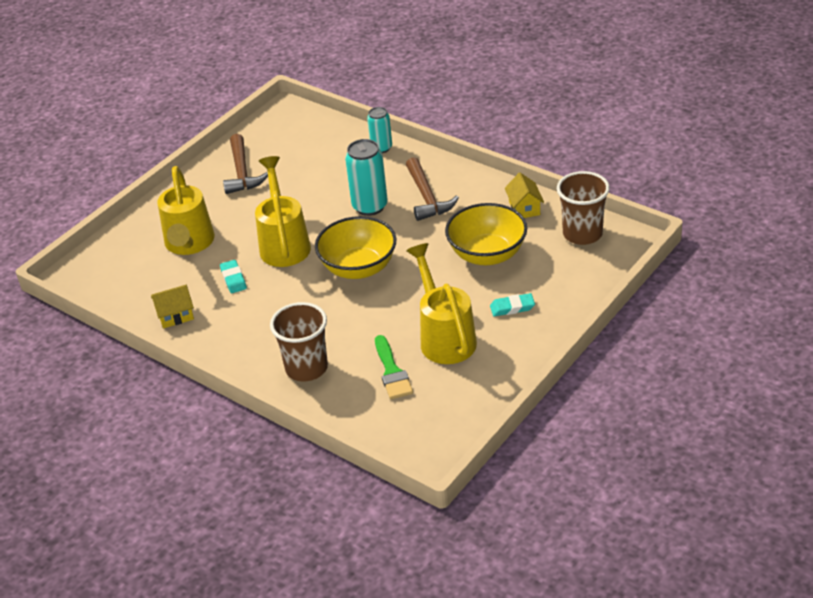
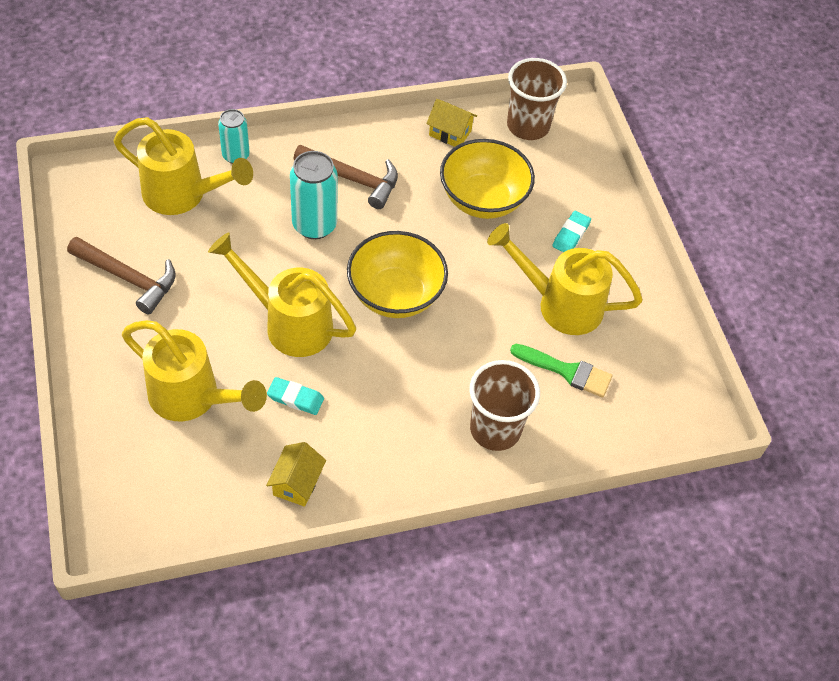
camera: 60 degrees left, 15 degrees up
(325, 151) = (183, 195): none -> yellow watering can

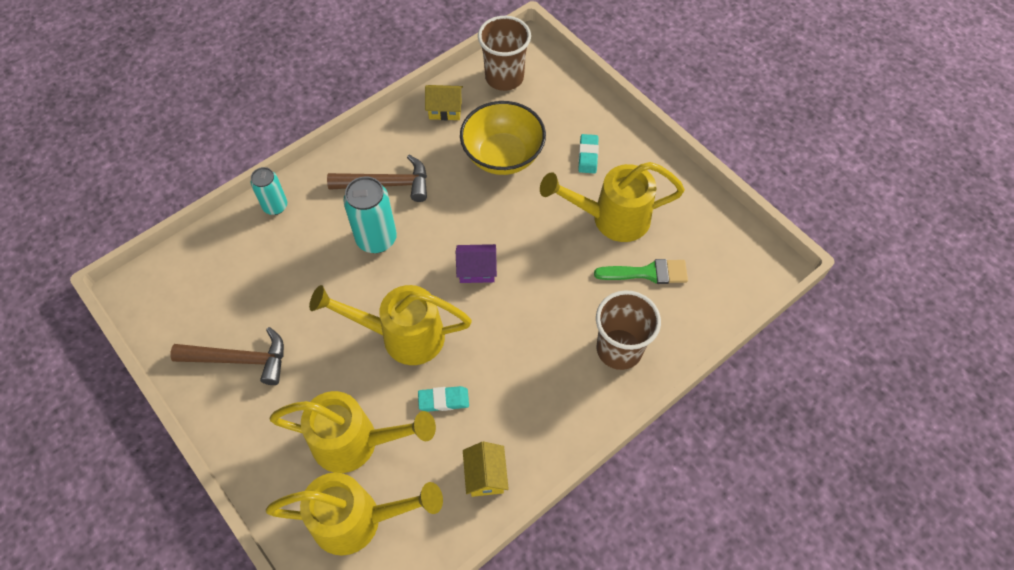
camera: 20 degrees left, 5 degrees up
(183, 195) = (248, 262): yellow watering can -> yellow watering can (359, 520)
(395, 295) = (477, 270): yellow bowl -> purple house

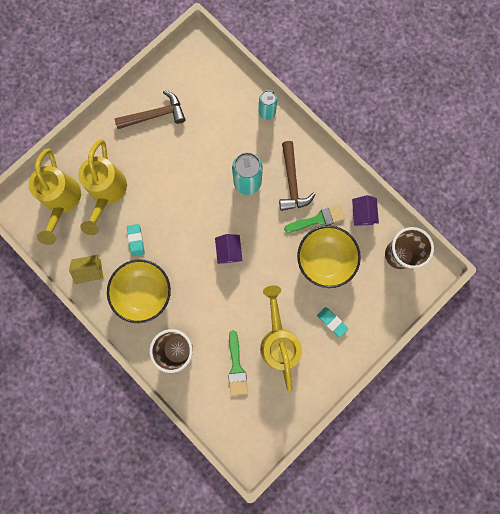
camera: 85 degrees right, 20 degrees up
(240, 360) = (155, 115): brown hammer -> brown hammer turned 105 degrees counterclockwise
(401, 335) = (177, 209): yellow watering can -> none
(445, 110) = (362, 214): yellow house -> purple house
(445, 159) = (318, 219): none -> green brush
(529, 393) = (144, 292): none -> yellow bowl
(588, 156) = (332, 322): turquoise eraser -> turquoise eraser turned 45 degrees clockwise

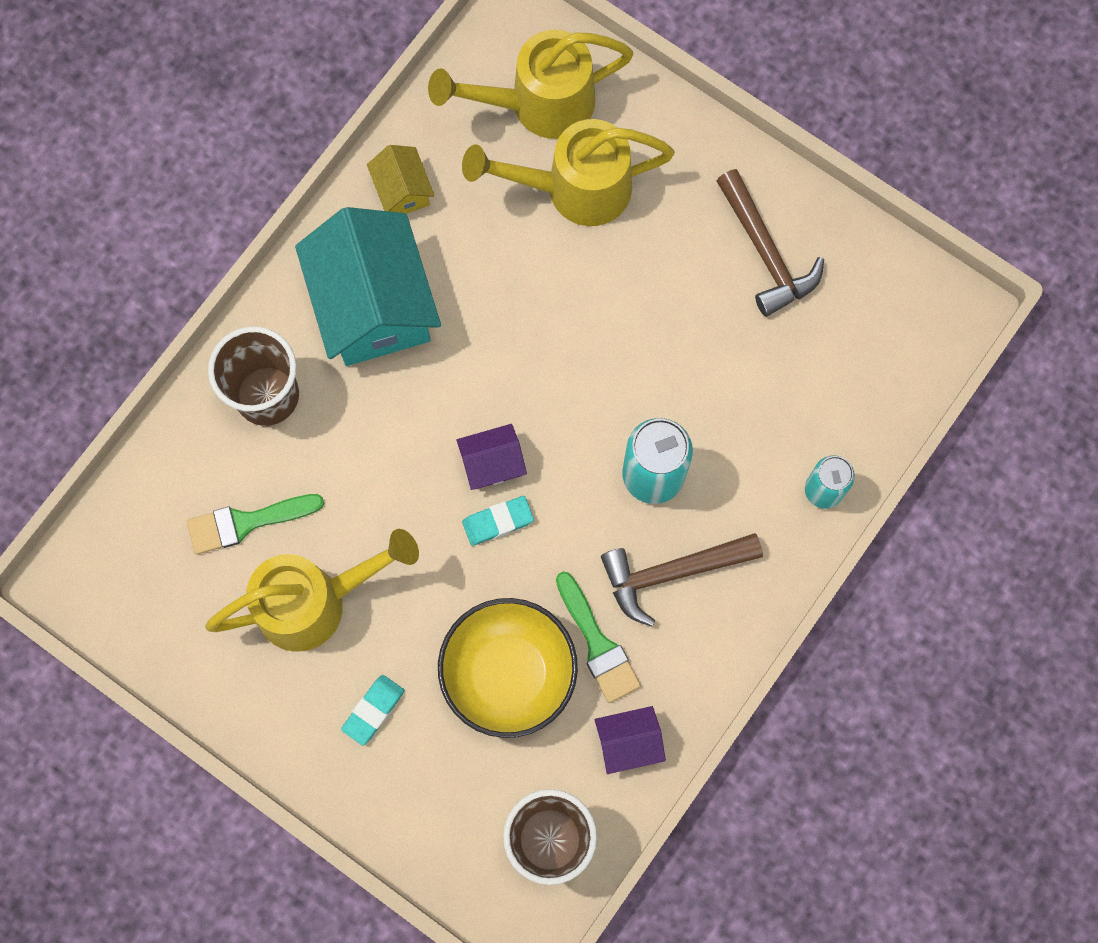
camera: 80 degrees right, 5 degrees down
(136, 240) = (482, 267): turquoise eraser -> turquoise eraser (498, 521)
(144, 292) = (373, 305): yellow bowl -> turquoise house

